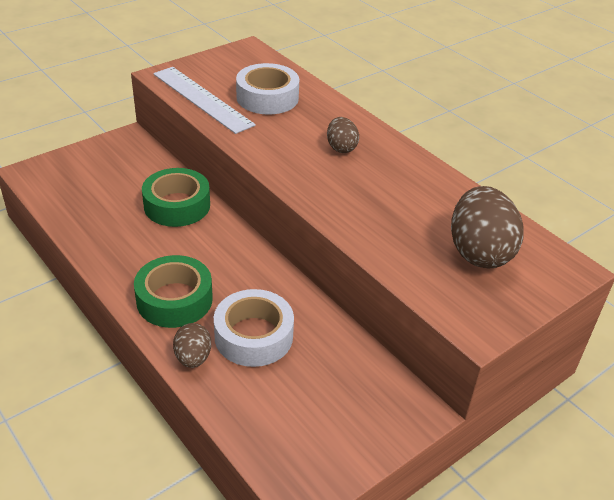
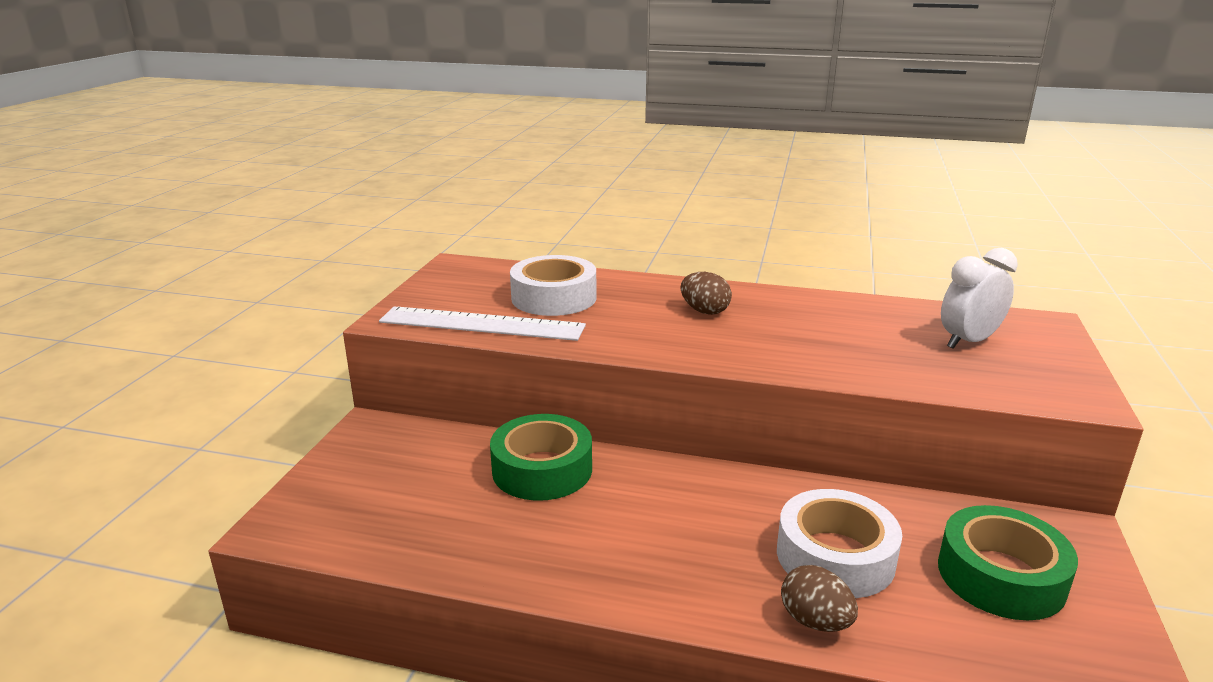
camera: 35 degrees left, 15 degrees down
(174, 299) = (695, 570): green tape -> green tape (1001, 576)
(479, 252) = (968, 341): brown egg -> white clock

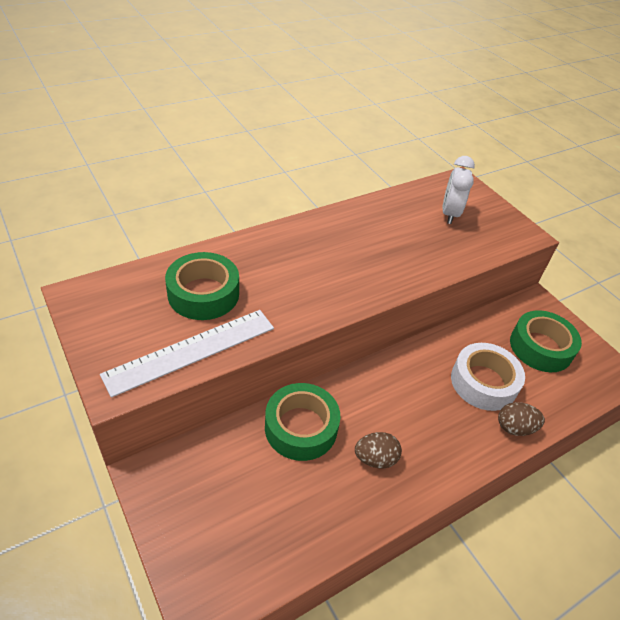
camera: 50 degrees left, 20 degrees up
(554, 298) = (203, 294): white tape -> green tape
(704, 311) = (309, 256): brown egg -> brown egg (375, 459)

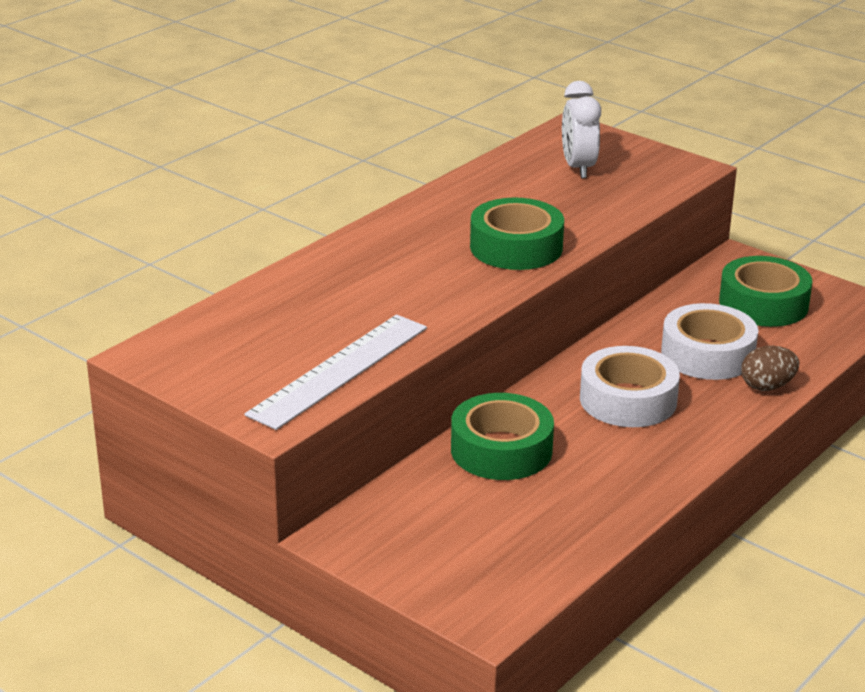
camera: 15 degrees left, 15 degrees down
(203, 294) = (311, 317): green tape -> green tape (516, 247)
(375, 459) = (612, 454): brown egg -> none
(410, 408) = (628, 400): none -> white tape

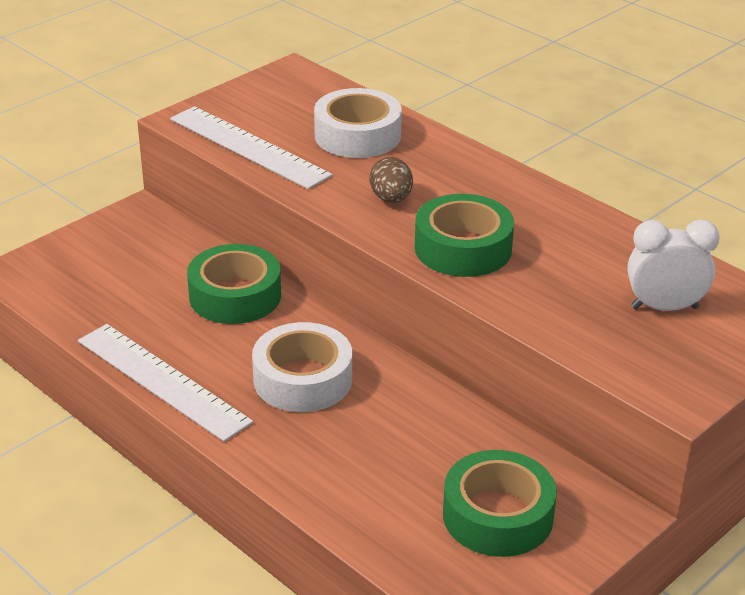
camera: 95 degrees right, 5 degrees up
(660, 480) = (162, 381): none -> white ruler
(707, 354) = (384, 449): white tape -> white tape (357, 135)
(767, 386) = (311, 483): brown egg -> brown egg (391, 199)

